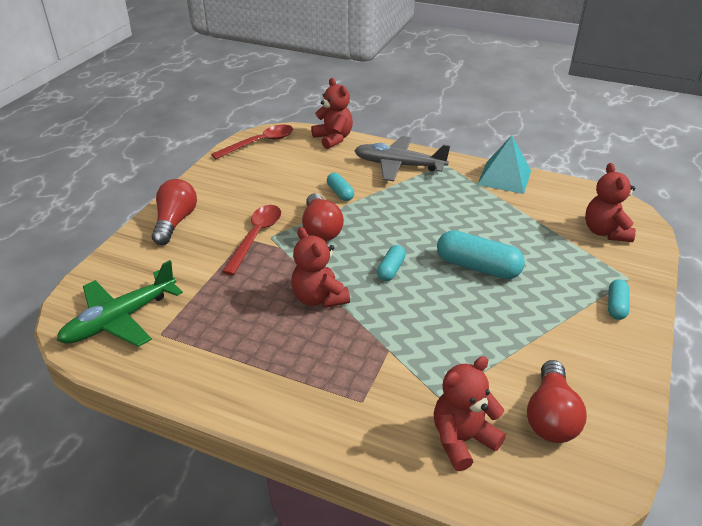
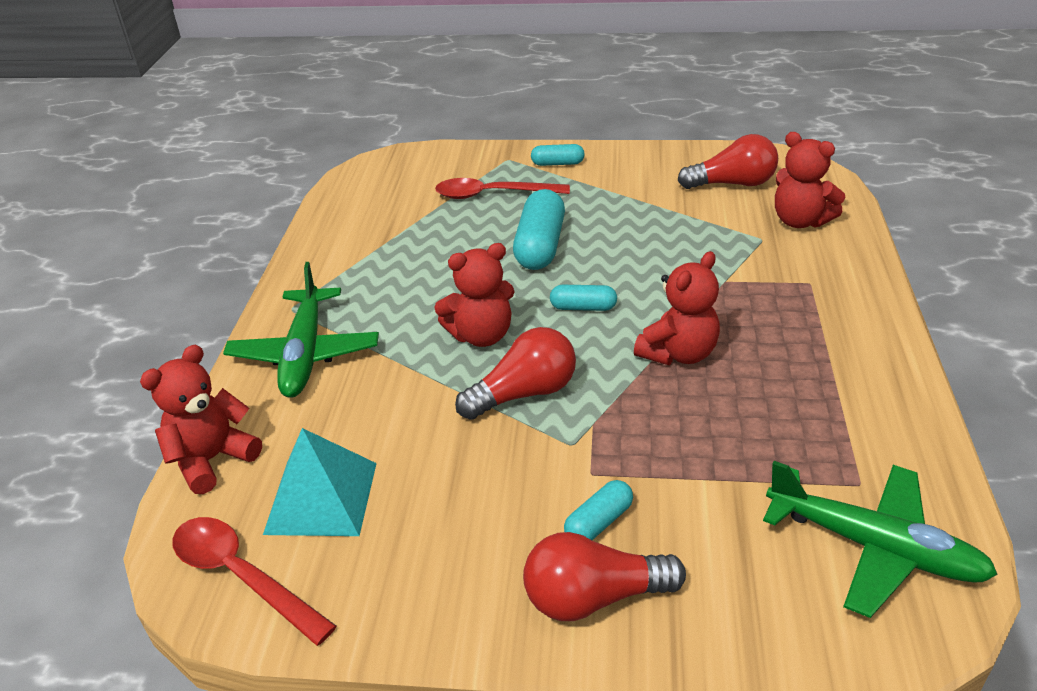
camera: 105 degrees left, 0 degrees up
(256, 237) = (581, 461): red spoon -> red spoon (492, 195)
(340, 193) = (412, 399): turquoise capsule -> turquoise capsule (598, 522)
(399, 165) = (305, 353): grey plane -> green plane
(504, 177) = (319, 252): turquoise pyramid -> turquoise pyramid (321, 497)
(605, 232) = (427, 175): red teddy bear -> red teddy bear (481, 335)

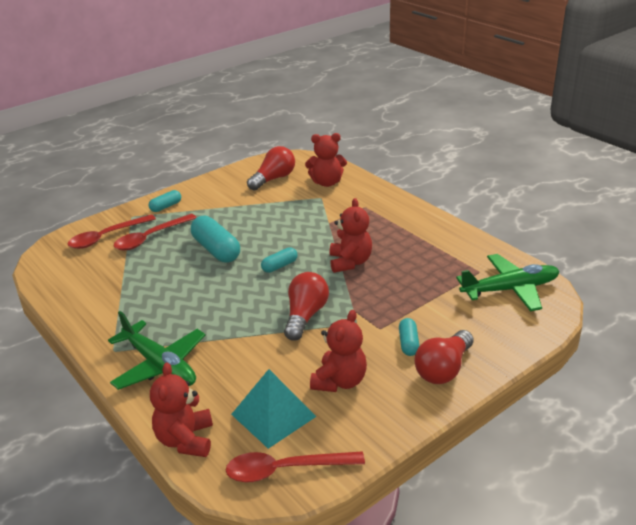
camera: 45 degrees left, 5 degrees down
(452, 172) = (106, 237): none -> red spoon
(481, 335) = (246, 304): red teddy bear -> red teddy bear (339, 381)

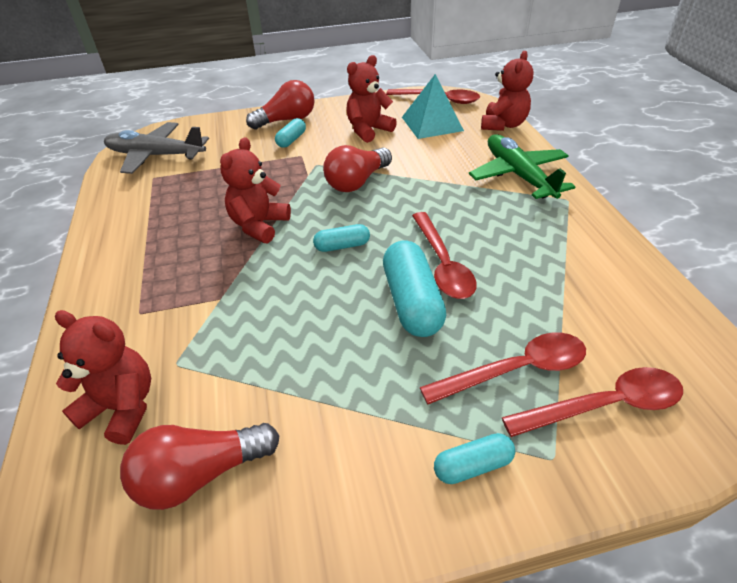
camera: 155 degrees left, 10 degrees up
(205, 274) = (442, 264): none -> red spoon
(509, 289) = (156, 156): green plane -> grey plane

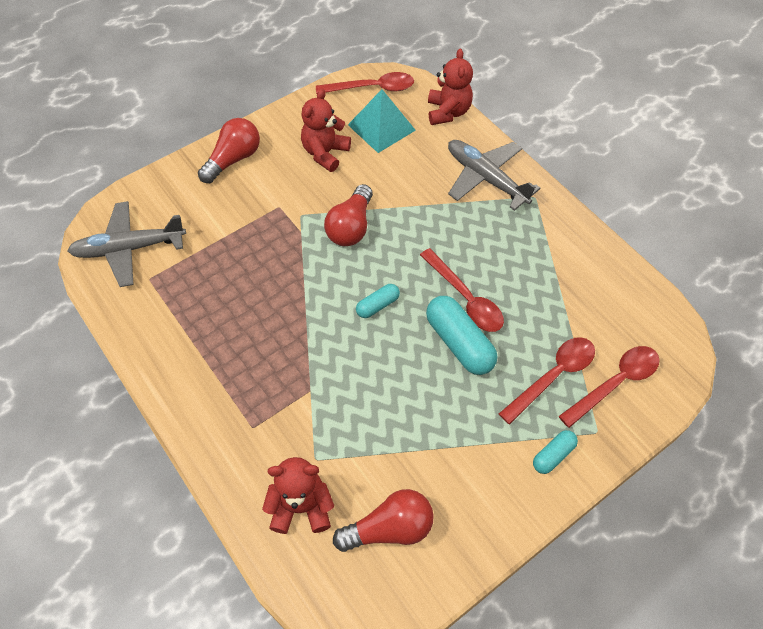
camera: 25 degrees left, 15 degrees up
(200, 474) = (389, 528): red light bulb -> red light bulb turned 150 degrees counterclockwise
(259, 225) = (293, 305): red teddy bear -> none
(291, 140) = (256, 187): turquoise capsule -> none
(518, 176) = (486, 178): green plane -> grey plane

